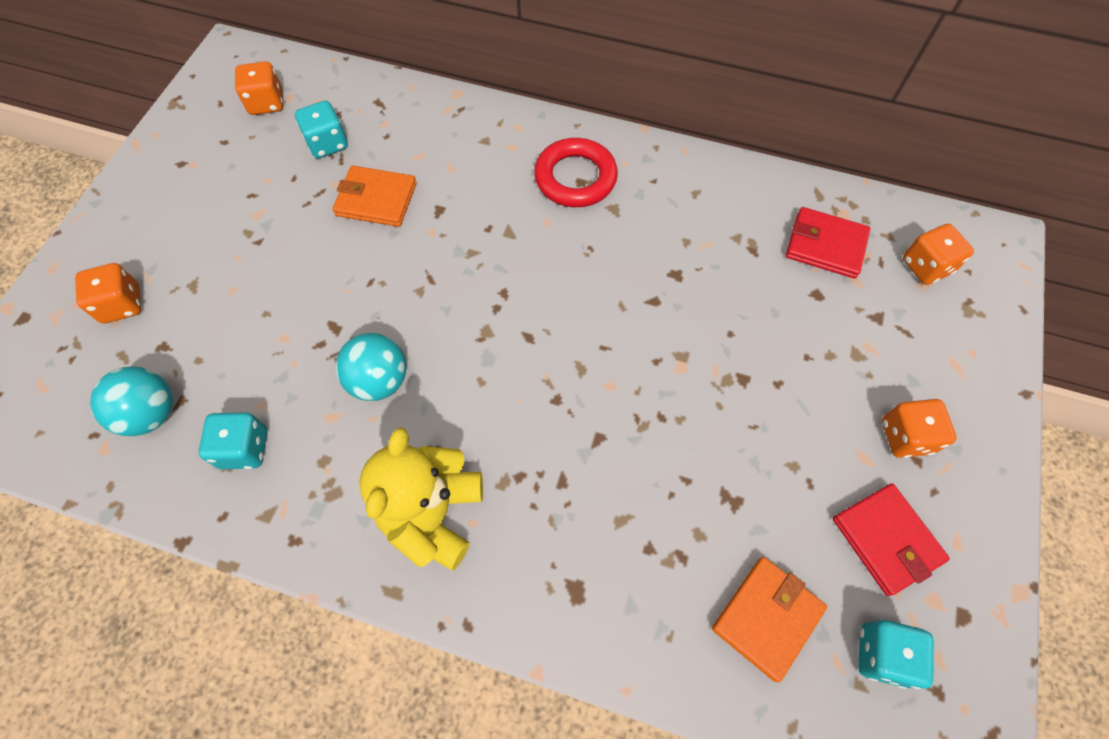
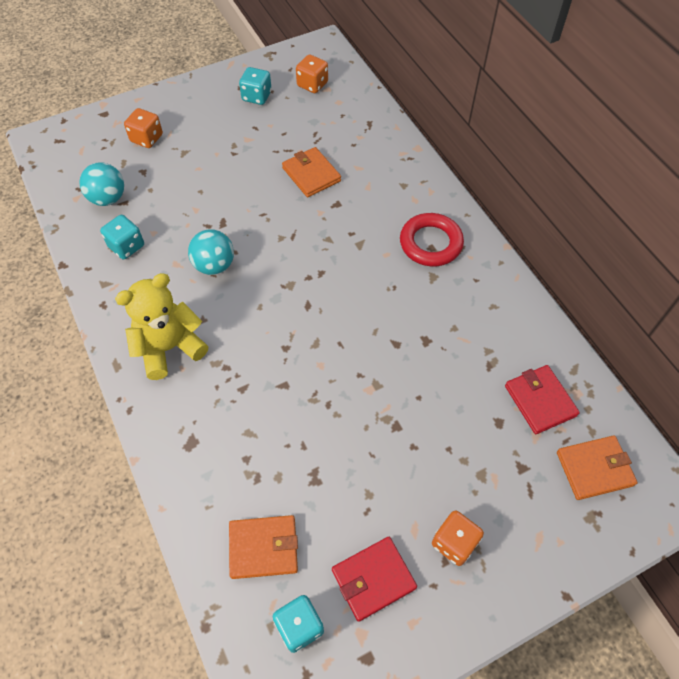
camera: 45 degrees right, 5 degrees down
(327, 144) = (319, 127): turquoise dice -> turquoise dice (257, 96)
(886, 539) = (373, 579): red wallet -> red wallet turned 45 degrees clockwise
(926, 266) = (594, 468): orange dice -> orange wallet

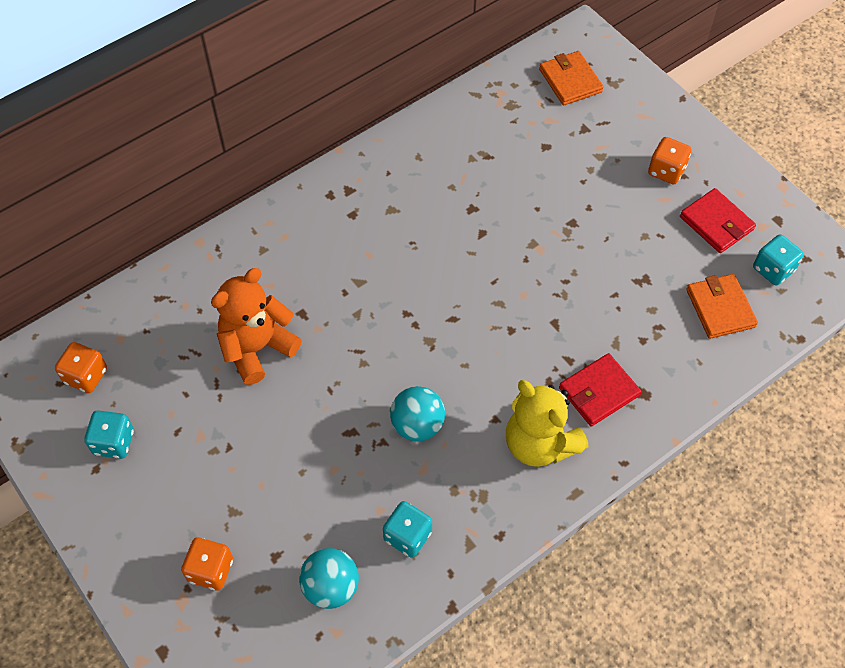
camera: 100 degrees left, 0 degrees up
(311, 174) = (257, 348): orange wallet -> orange teddy bear
(430, 243) = (346, 215): red ring -> none
(540, 401) = (515, 118): red wallet -> red wallet (599, 392)

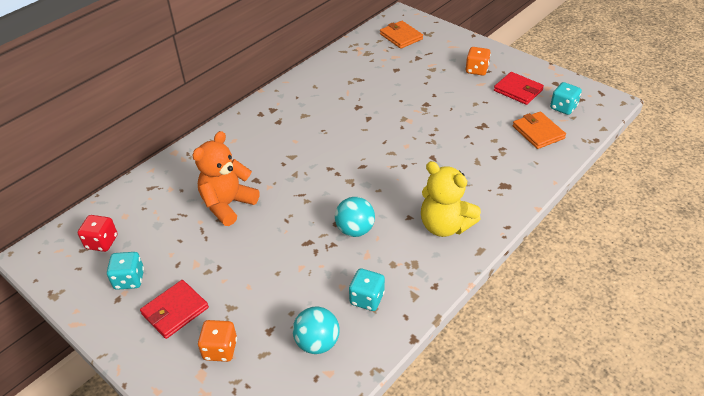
camera: 10 degrees left, 15 degrees down
(86, 376) = (102, 242): orange dice -> red dice
(599, 392) = (475, 189): red wallet -> red wallet (175, 311)

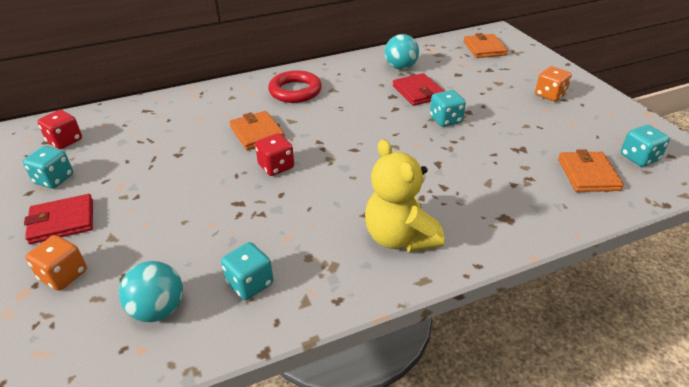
camera: 25 degrees right, 5 degrees down
(228, 205) = (196, 144): orange teddy bear -> none
(272, 126) = (295, 91): none -> red ring
(272, 177) = (257, 133): none -> orange wallet
(312, 202) = (276, 166): none -> red dice
(355, 230) = (296, 207): turquoise ball -> turquoise ball (400, 67)
(414, 117) = (445, 120): none -> turquoise dice
(518, 90) = (589, 126): red wallet -> red wallet (418, 92)

